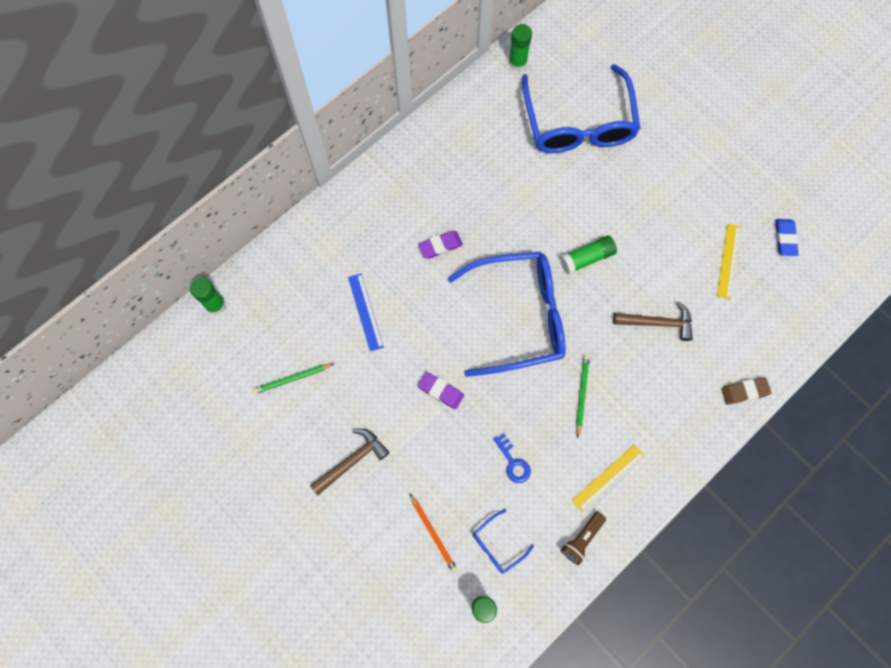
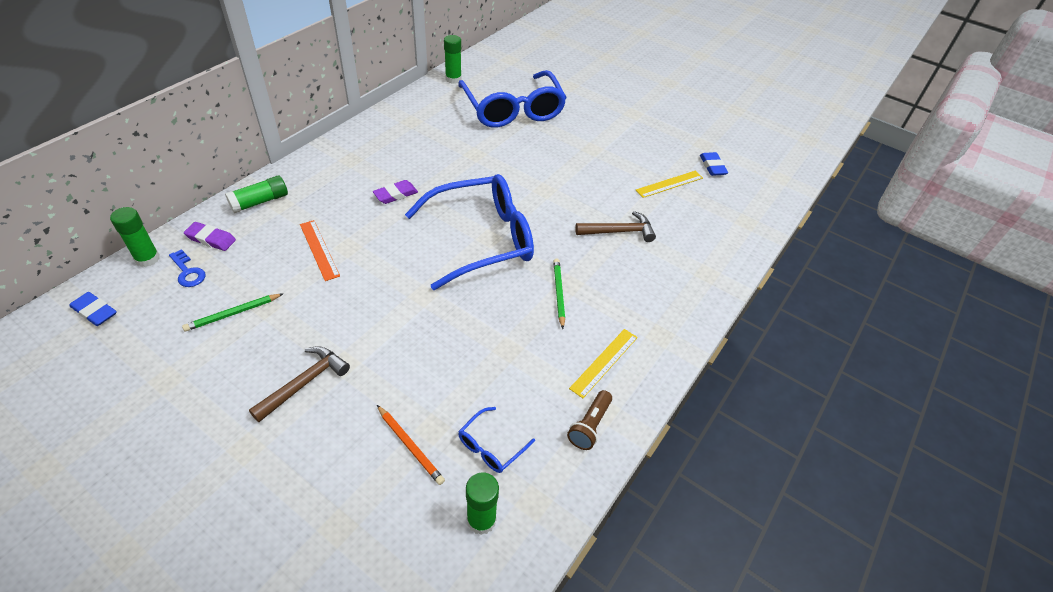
camera: 15 degrees left, 25 degrees down
(179, 361) = (95, 311): none -> blue eraser
(365, 312) = (319, 249): blue ruler -> orange ruler
(441, 391) = (406, 306): purple eraser -> purple eraser (211, 239)
(513, 462) = (496, 361): blue key -> blue key (188, 272)
(587, 258) = (540, 192): green glue stick -> green glue stick (260, 202)
(728, 260) = (669, 184): yellow ruler -> yellow ruler turned 60 degrees clockwise
(744, 391) = (719, 274): brown eraser -> none

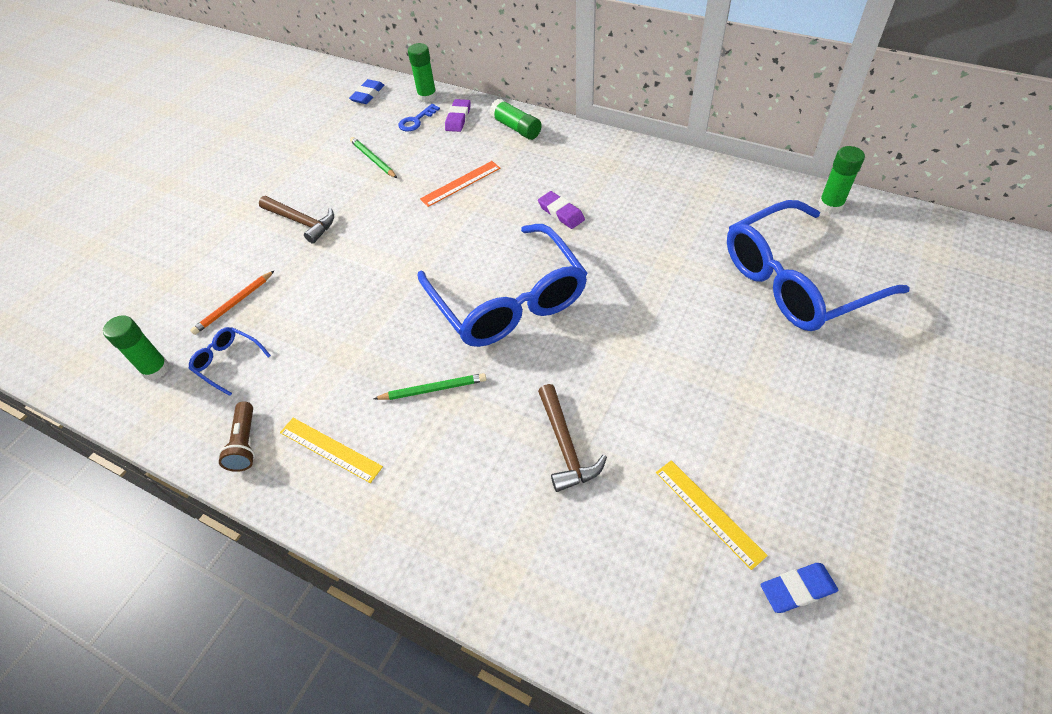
camera: 90 degrees right, 5 degrees up
(590, 426) = (245, 443): brown flashlight -> brown flashlight turned 120 degrees counterclockwise

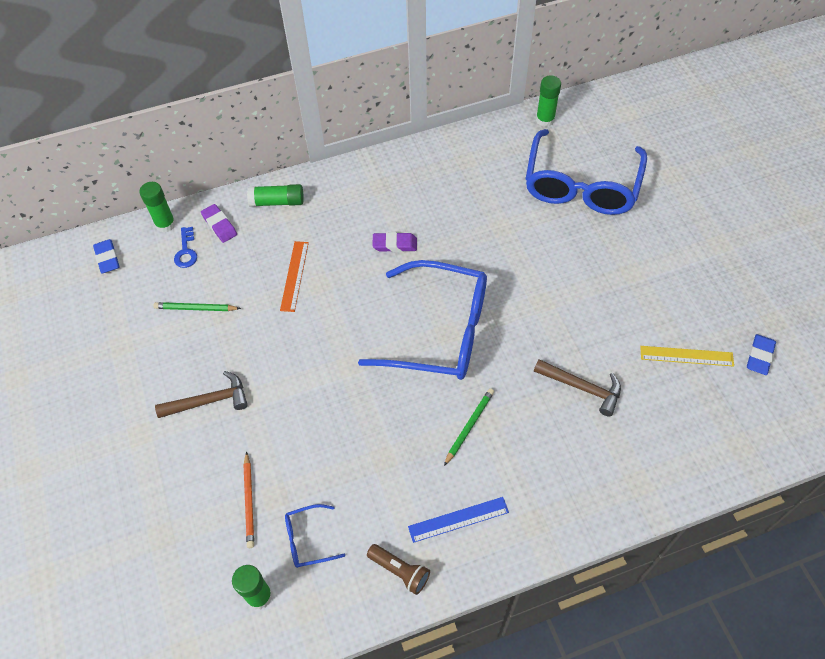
camera: 50 degrees left, 5 degrees up
(330, 449) = (458, 519): yellow ruler -> blue ruler

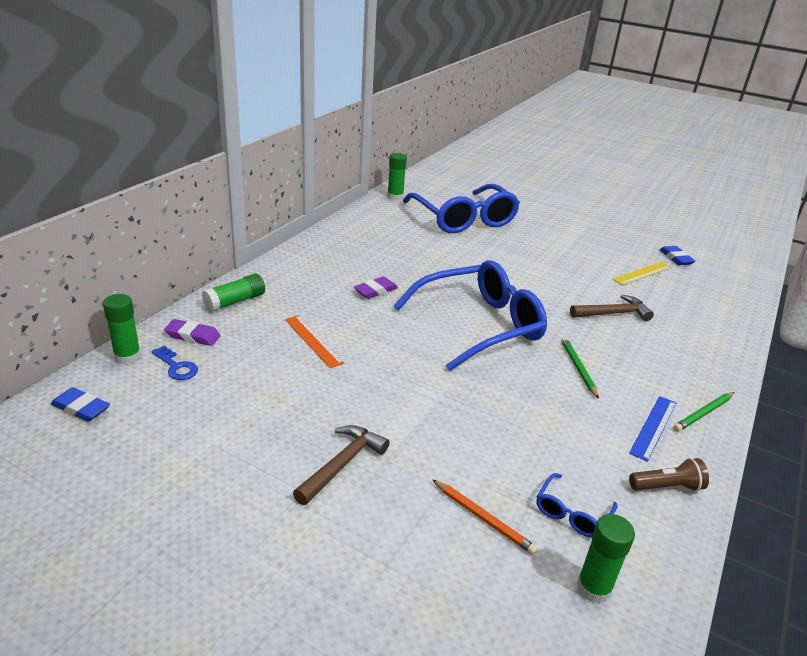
camera: 45 degrees left, 25 degrees down
(196, 308) = (239, 402): green pencil -> green pencil (703, 413)

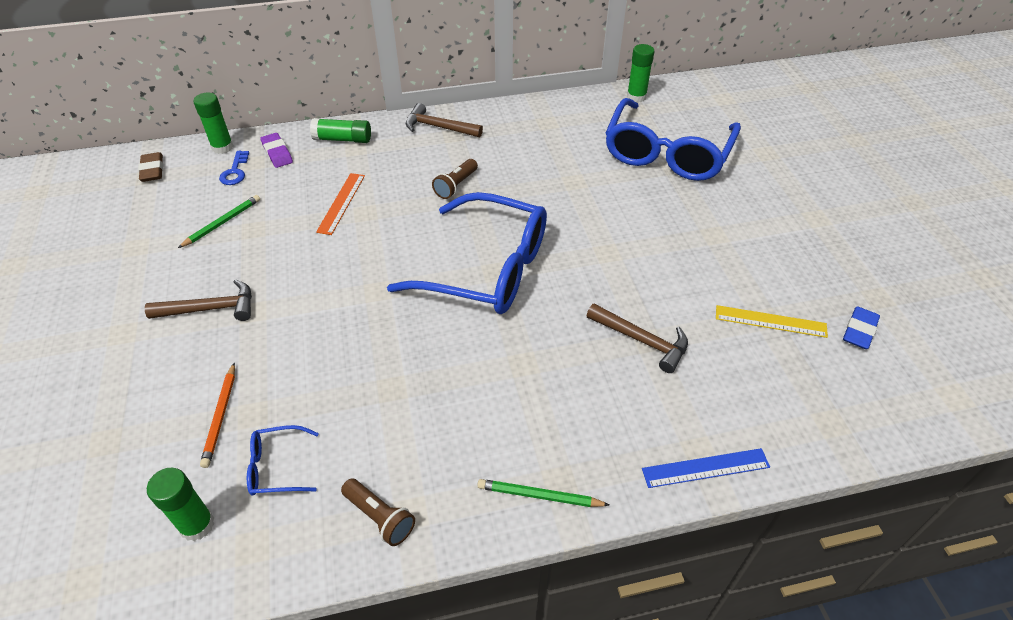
camera: 50 degrees right, 15 degrees up
(81, 408) = (152, 170): blue eraser -> brown eraser
(298, 262) = (439, 127): none -> brown hammer
(375, 291) = (456, 186): purple eraser -> brown flashlight
(578, 368) = (500, 366): green pencil -> green pencil (222, 223)
(653, 427) = (466, 465): blue ruler -> blue ruler (705, 468)

